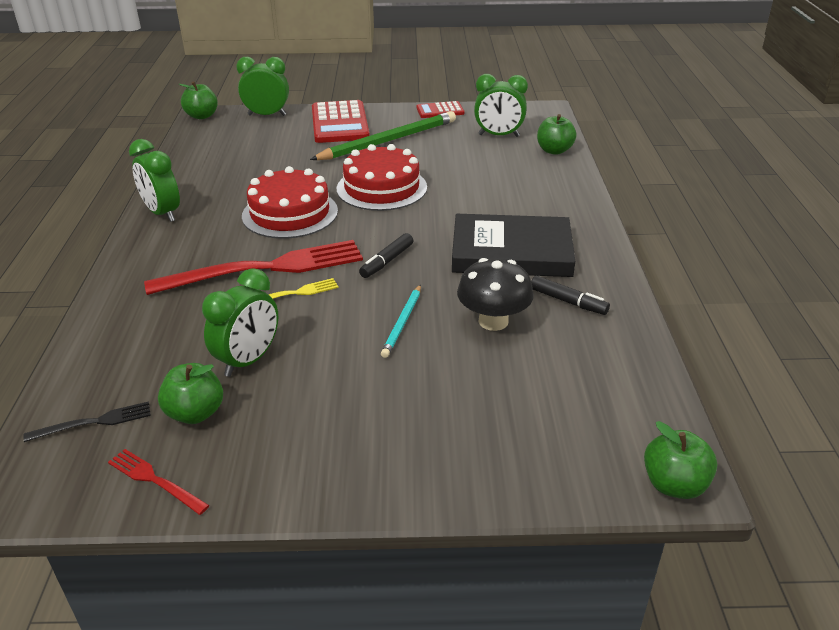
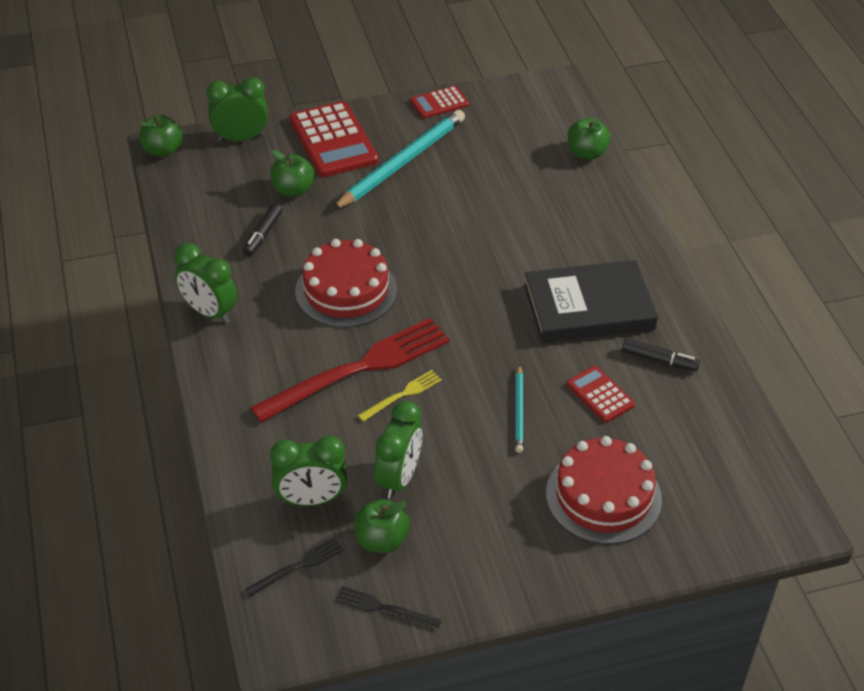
camera: 15 degrees left, 10 degrees up
(155, 480) = (384, 608): red fork -> black fork
(381, 188) = (425, 238): red cake -> red cake (603, 496)
(387, 261) = (474, 339): black marker -> black marker (263, 234)
(388, 141) = (402, 162): green pencil -> turquoise pencil
(493, 321) = (600, 395): black mushroom -> red calculator
(498, 135) = (519, 136): green clock -> green clock (311, 499)
(674, 484) = (790, 529): green apple -> green apple (293, 190)

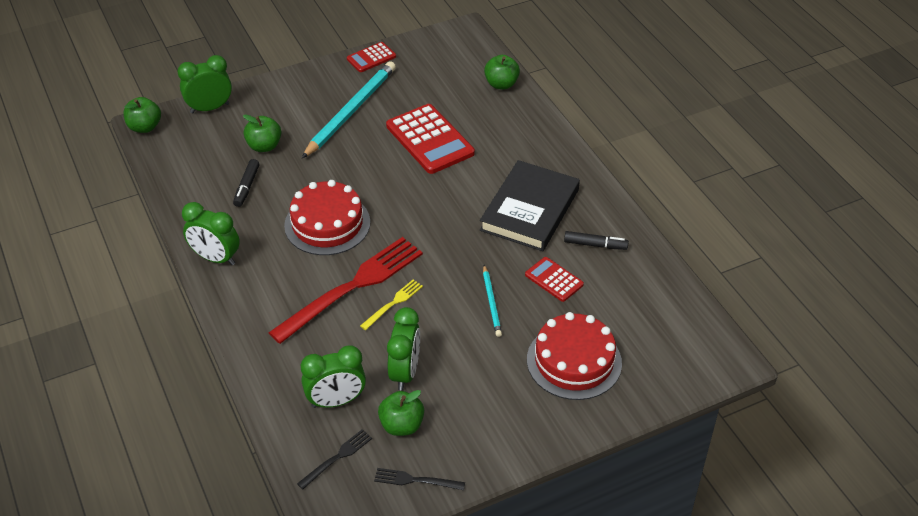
camera: 10 degrees left, 0 degrees up
(333, 140) = (289, 100): red calculator -> red calculator (430, 140)
(589, 307) = (530, 210): black book -> black book turned 45 degrees counterclockwise

